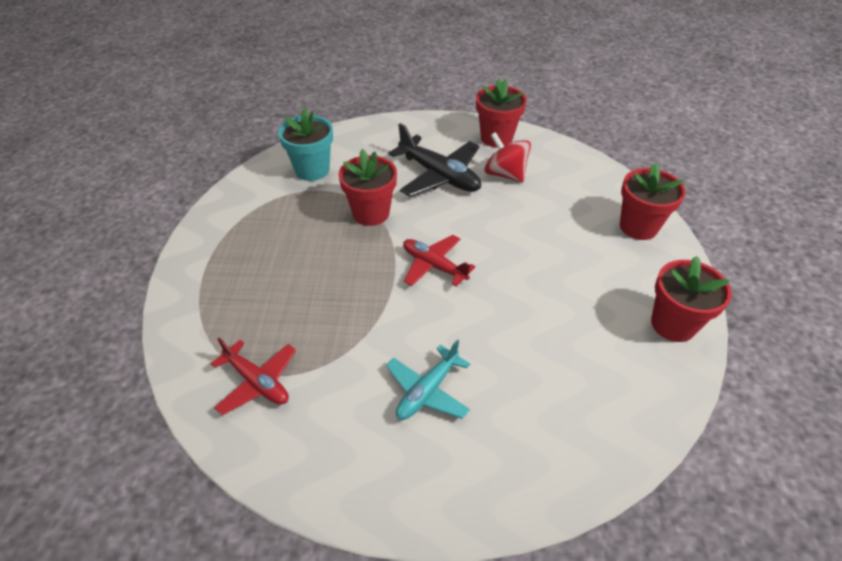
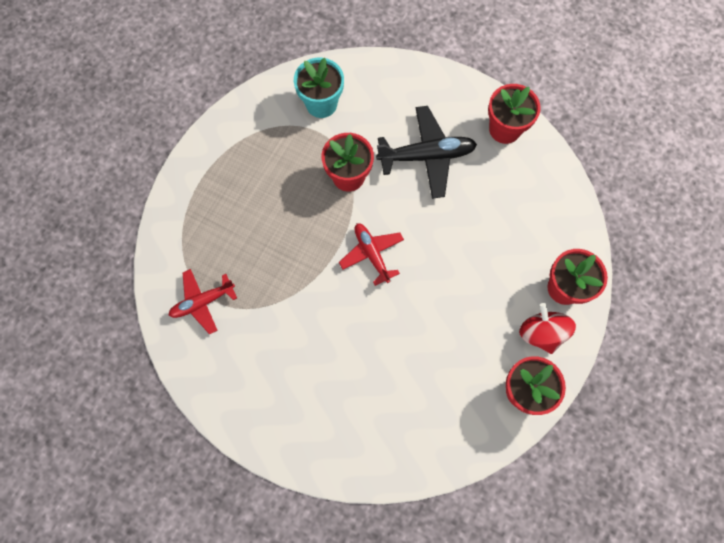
camera: 25 degrees right, 25 degrees up
(257, 382) = (202, 302): red plane -> red plane turned 90 degrees clockwise
(427, 391) = (312, 361): turquoise plane -> none
(439, 175) = (426, 156): black plane -> black plane turned 75 degrees counterclockwise
(505, 174) = (486, 179): red spinning top -> red spinning top (541, 333)

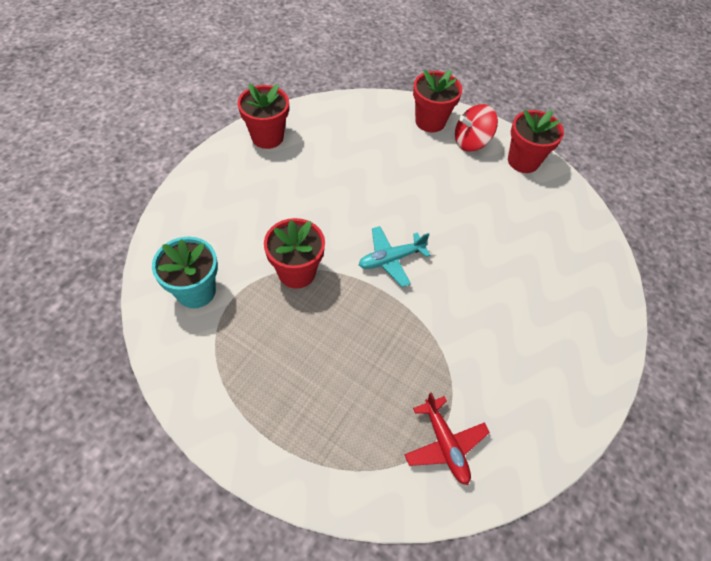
camera: 90 degrees left, 15 degrees down
(372, 254) = (391, 259): red plane -> turquoise plane
(426, 156) = (285, 200): black plane -> none

